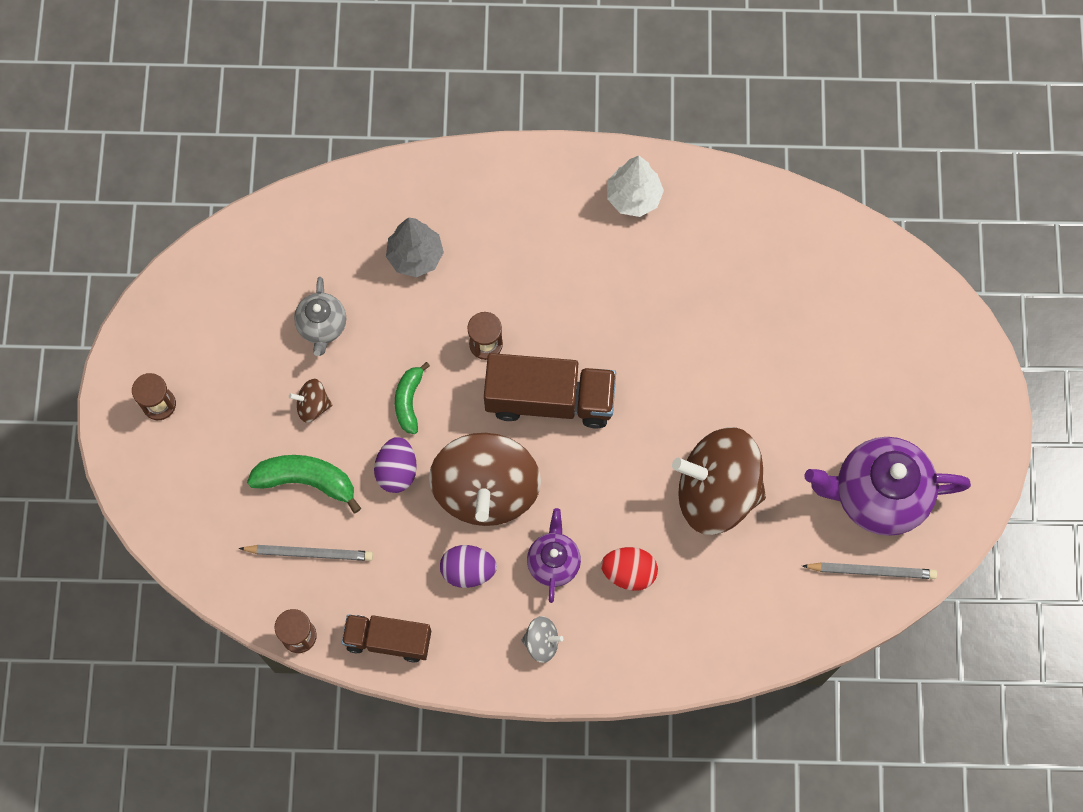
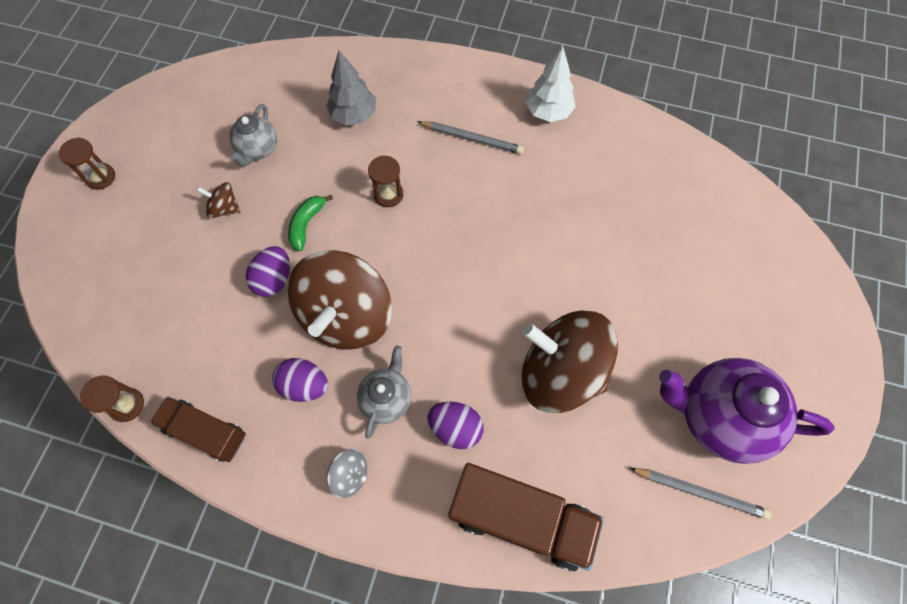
camera: 15 degrees right, 5 degrees down
(306, 481) = (193, 268): green banana -> none
(309, 553) = (168, 331): grey pencil -> grey pencil (472, 139)
(549, 399) = (429, 252): brown truck -> brown truck (520, 518)
(553, 562) = (386, 399): purple teapot -> grey teapot
(629, 572) = (455, 428): red egg -> purple egg

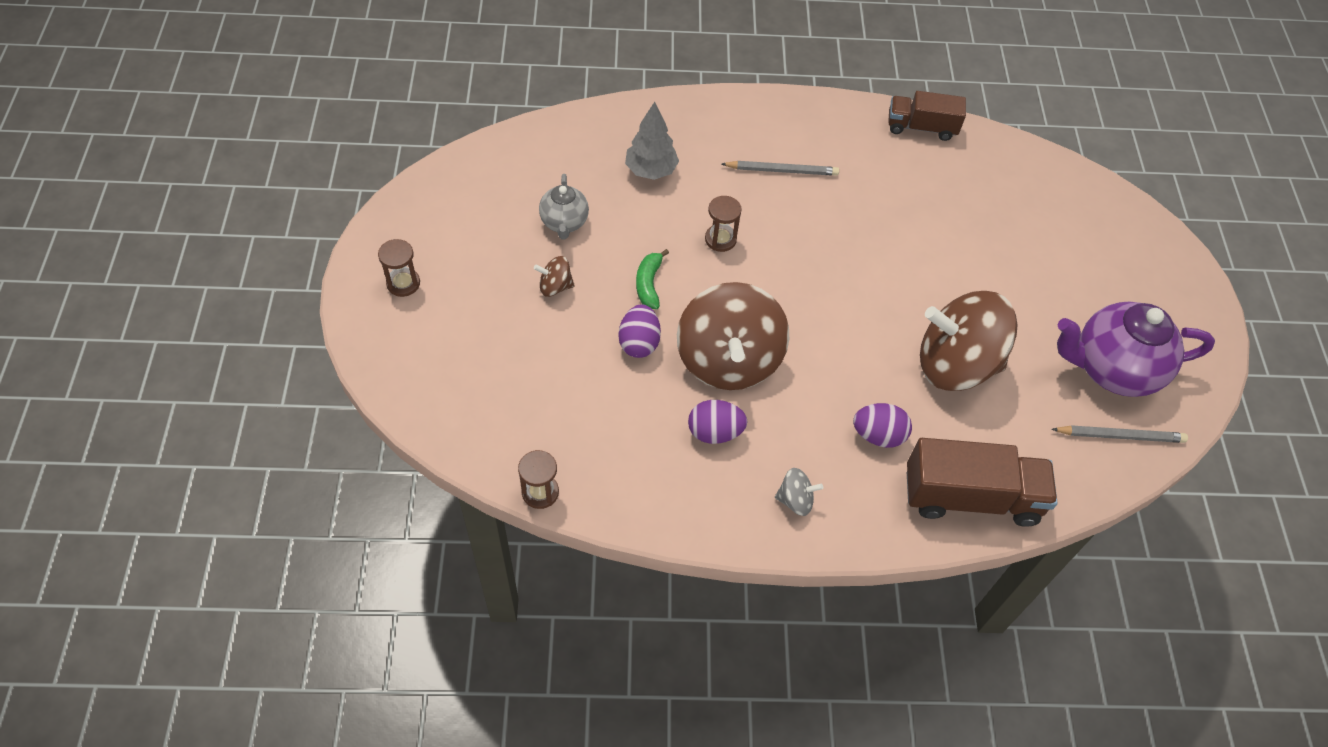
camera: 20 degrees left, 10 degrees down
(206, 432) = (634, 497): brown truck -> brown truck (921, 127)
(386, 399) = (801, 425): grey teapot -> none
(548, 112) = (847, 131): white tree -> none

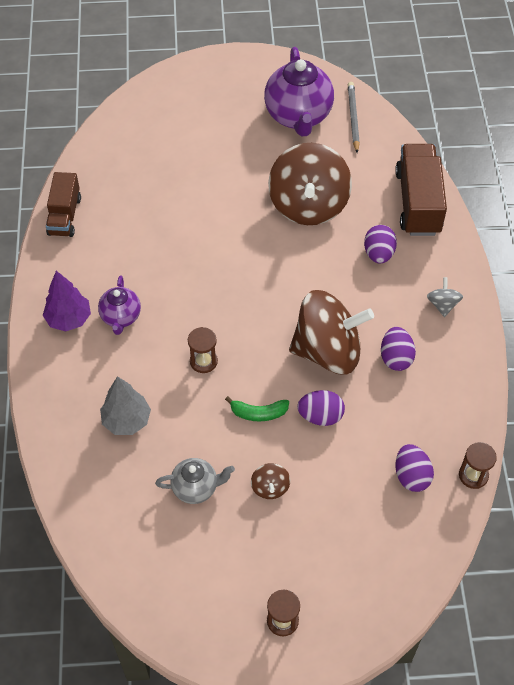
camera: 90 degrees left, 0 degrees up
(549, 425) = (411, 476): none -> purple egg
(780, 128) = (69, 319): none -> purple tree
(782, 170) = (121, 317): grey pencil -> purple teapot

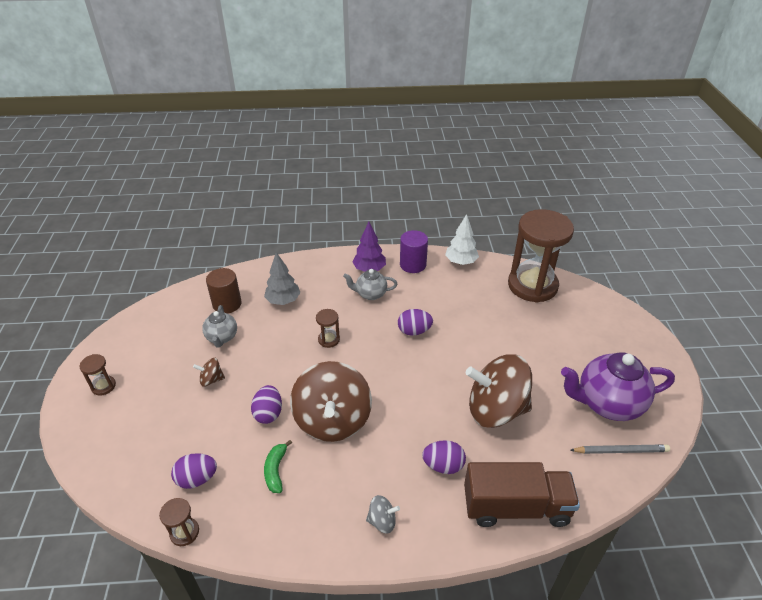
camera: 90 degrees right, 15 degrees down
(64, 269) = (413, 265): none -> purple cylinder
(65, 216) = (461, 262): brown truck -> white tree
(118, 149) = (532, 285): none -> brown hourglass
(121, 317) = (370, 294): purple teapot -> grey teapot
(128, 493) = (227, 304): none -> brown cylinder
(258, 413) = (278, 373): green banana -> green banana (276, 470)
(396, 358) = (321, 474): purple egg -> purple egg (414, 331)

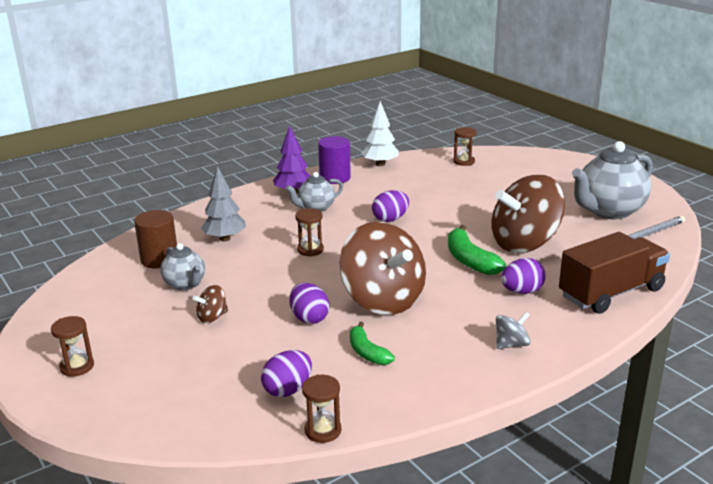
camera: 30 degrees left, 15 degrees down
(434, 408) = (470, 260): none -> green banana
(532, 285) = (464, 161): brown hourglass -> brown hourglass, size x0.40
(607, 404) = (608, 211): purple teapot -> grey teapot

